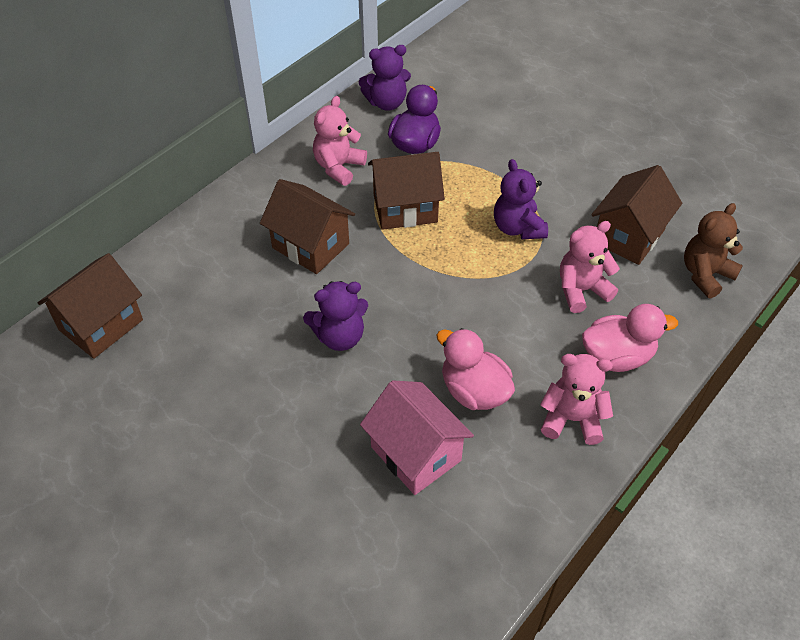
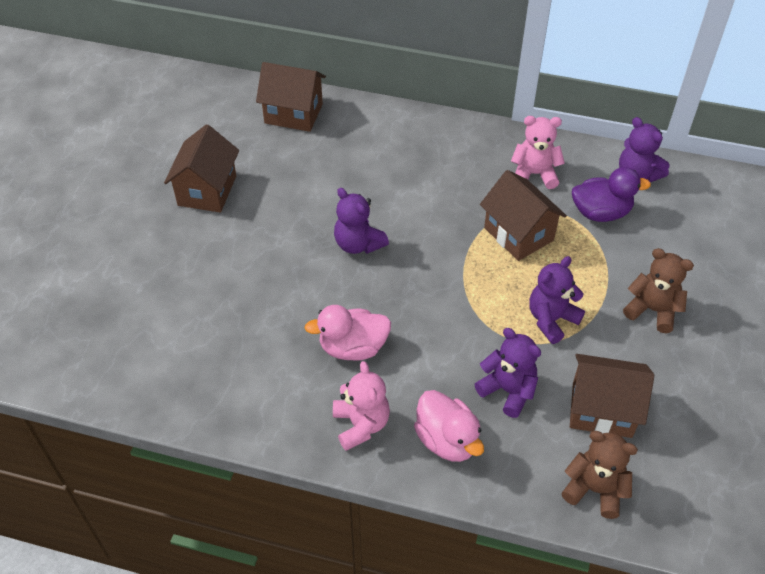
camera: 65 degrees right, 0 degrees up
(310, 246) = (437, 191): brown house -> brown house (207, 190)
(416, 453) = (276, 330): pink house -> none
(474, 391) = (353, 347): pink duck -> pink duck turned 120 degrees counterclockwise
(541, 160) = (652, 310): none -> brown teddy bear
(581, 290) = (508, 390): pink teddy bear -> purple teddy bear

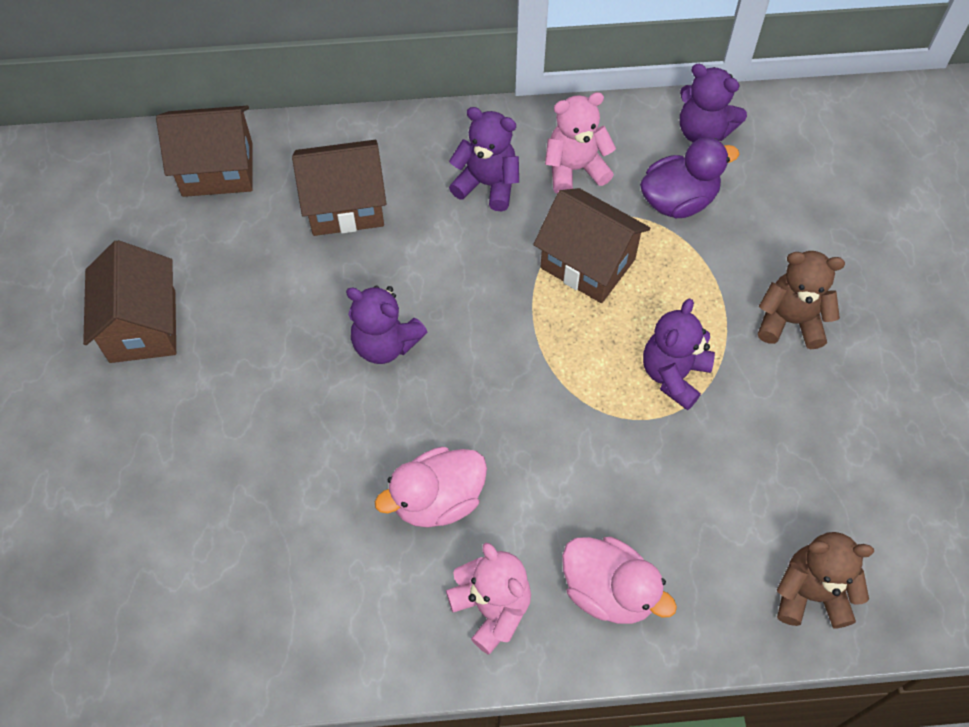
camera: 20 degrees left, 10 degrees up
(508, 390) = (657, 494): purple teddy bear -> purple teddy bear (487, 184)
(602, 410) = (780, 481): brown house -> brown house (345, 206)

